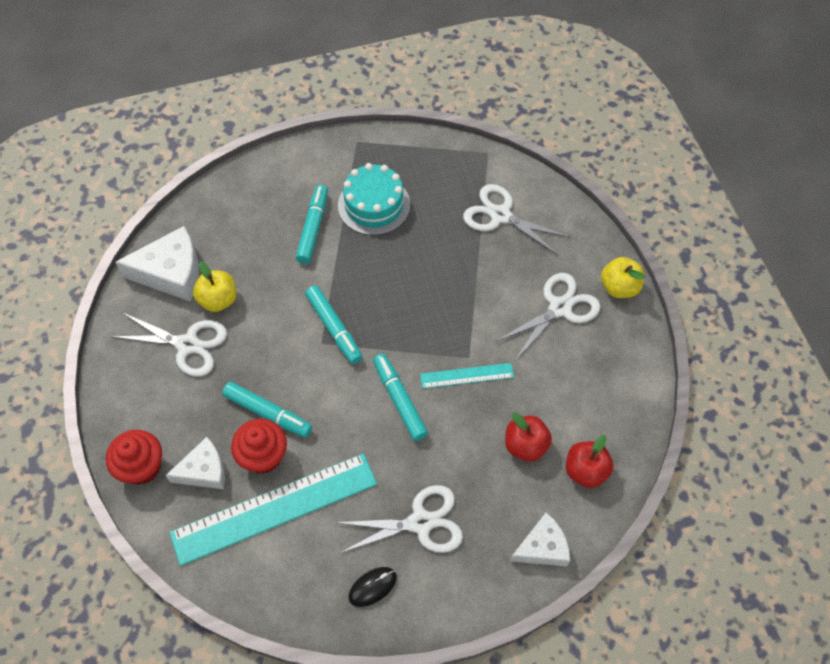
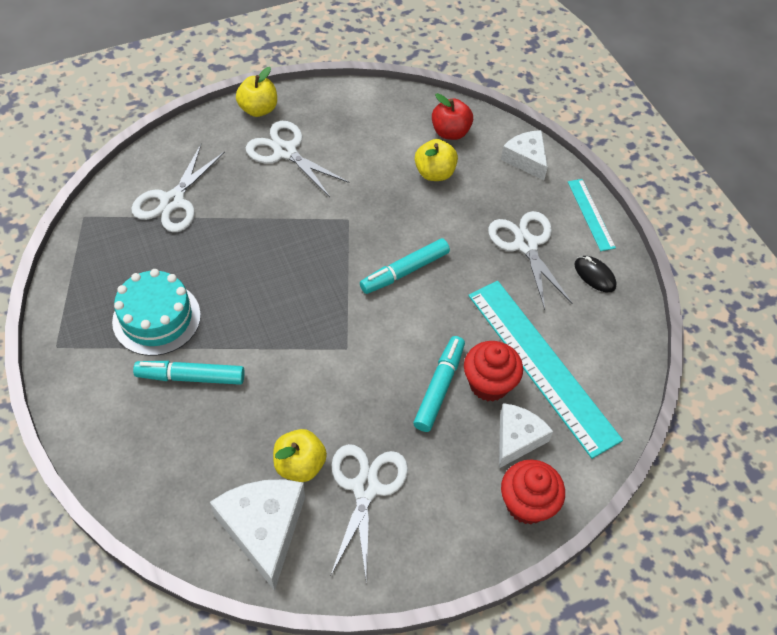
camera: 100 degrees left, 5 degrees down
(204, 471) = (517, 438): white cheese -> white cheese turned 60 degrees clockwise
(334, 328) = (327, 338): turquoise marker -> none
(467, 376) = (369, 219): turquoise ruler -> turquoise ruler (591, 214)
(525, 445) = (434, 173): red apple -> yellow apple

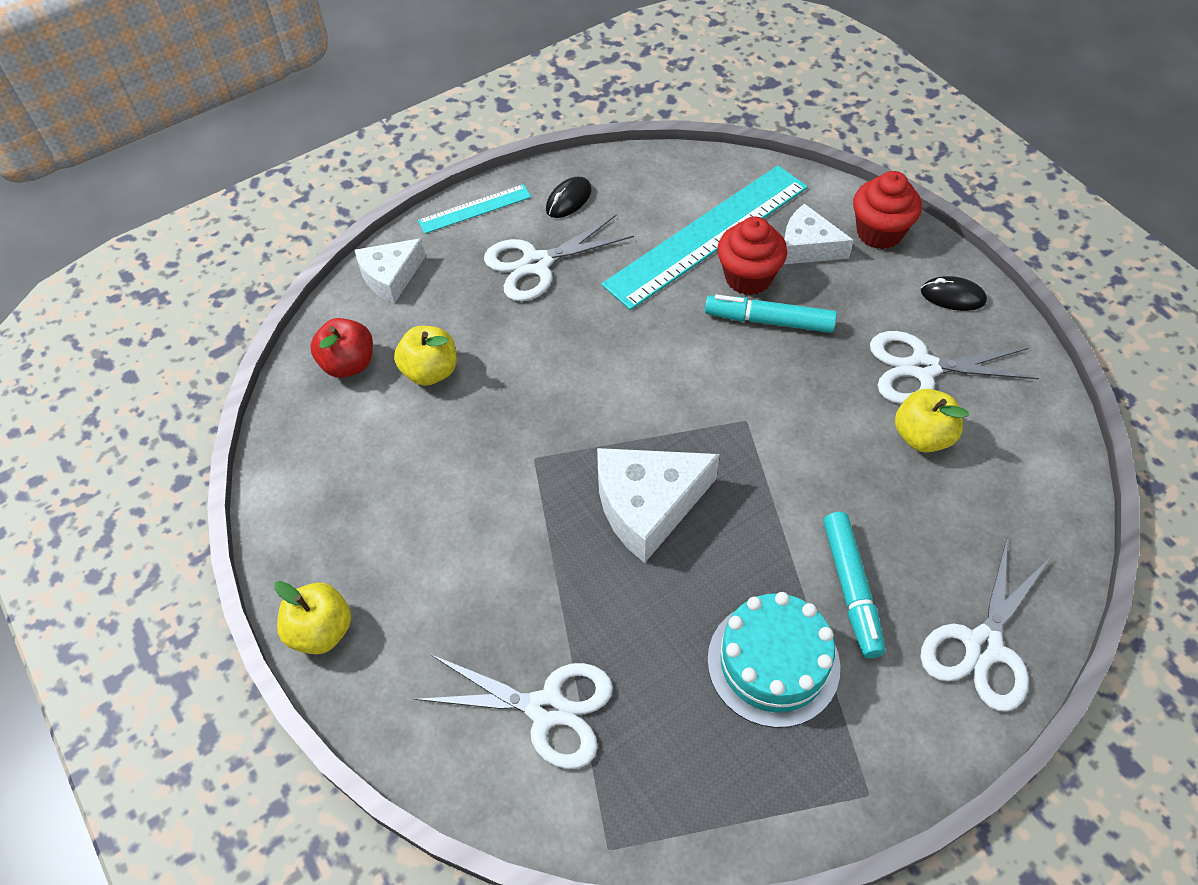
camera: 95 degrees left, 0 degrees up
(264, 529) = (1015, 454): white cheese -> white cheese (648, 506)
(285, 151) = (413, 567): white scissors -> white scissors (983, 646)
(404, 271) = (609, 379): turquoise marker -> none
(439, 541) = (952, 296): none -> black mouse

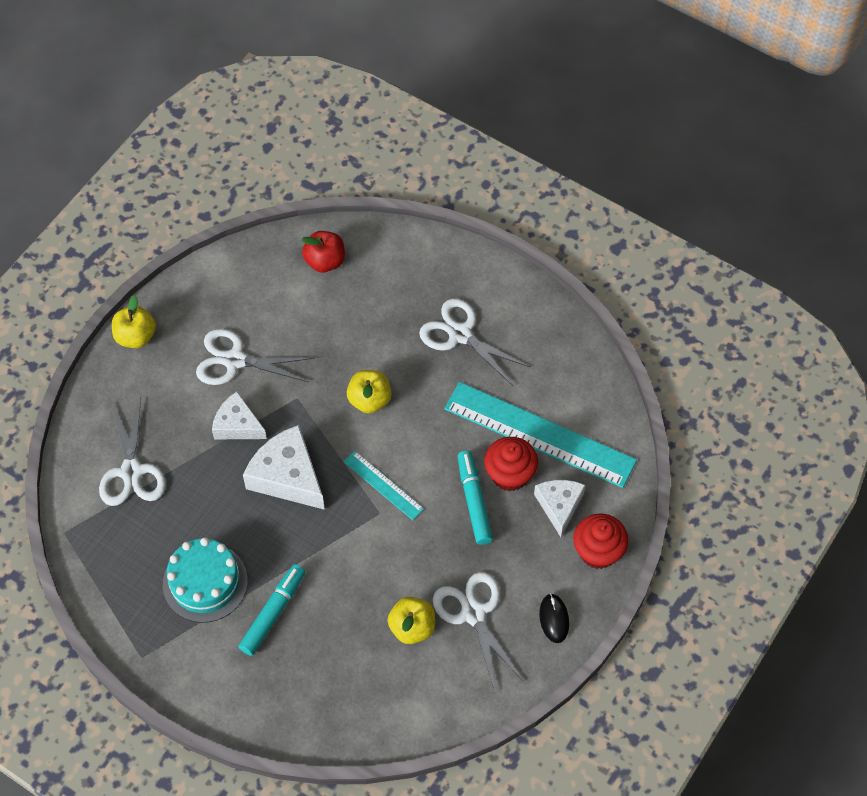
camera: 65 degrees right, 5 degrees up
(390, 277) = (408, 251): white cheese -> white cheese (237, 425)
(430, 371) = (339, 310): yellow apple -> yellow apple (369, 400)
(475, 209) = (495, 274): turquoise ruler -> turquoise ruler (383, 485)
(568, 200) = (532, 330): black mouse -> none
(851, 588) = (273, 613): turquoise marker -> turquoise marker turned 150 degrees clockwise
(983, 646) = (261, 700): white scissors -> white scissors (235, 360)

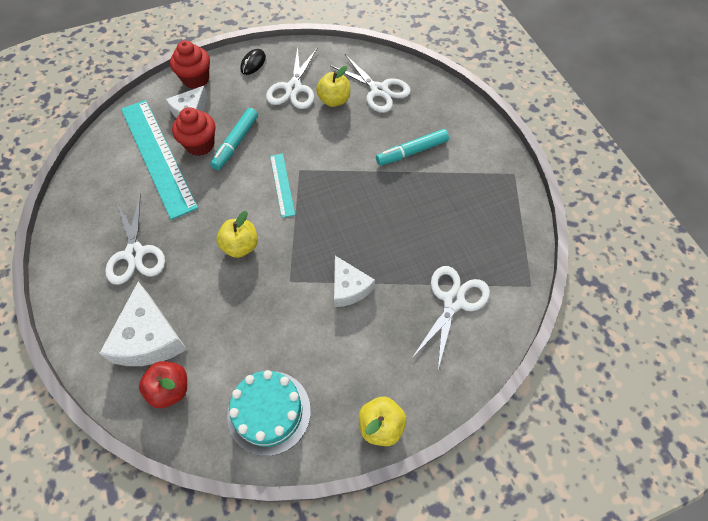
camera: 145 degrees left, 0 degrees up
(205, 582) = (445, 193): turquoise cake -> turquoise cake (269, 412)
(235, 360) = (313, 344): white scissors -> white scissors (379, 90)
(287, 476) = (340, 228): white cheese -> white cheese (149, 338)

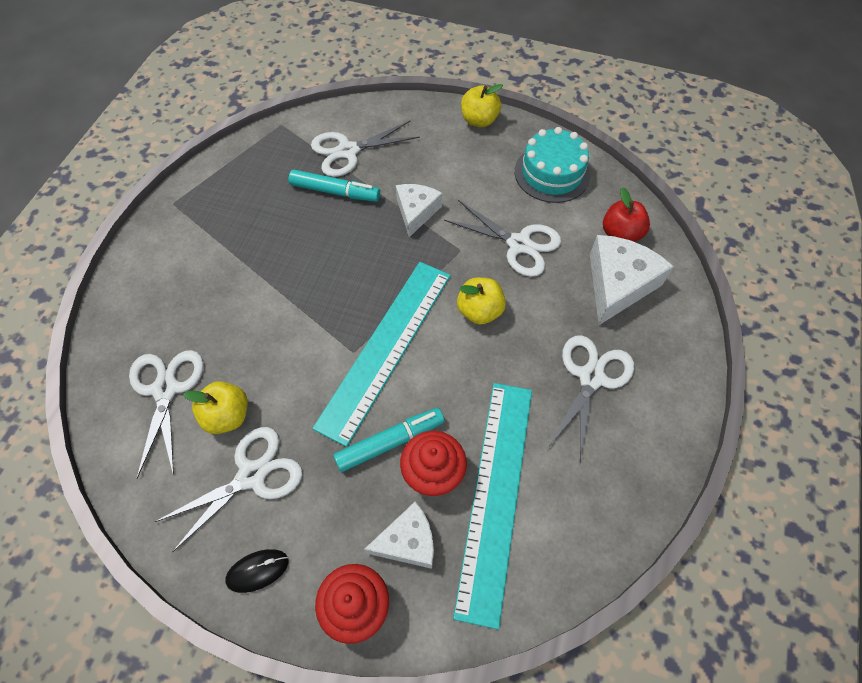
camera: 140 degrees left, 0 degrees up
(249, 317) = (519, 244): none -> white scissors
(282, 184) = (386, 348): turquoise ruler -> turquoise ruler, size x2.09
(411, 152) = (227, 288): turquoise marker -> turquoise marker (335, 192)

